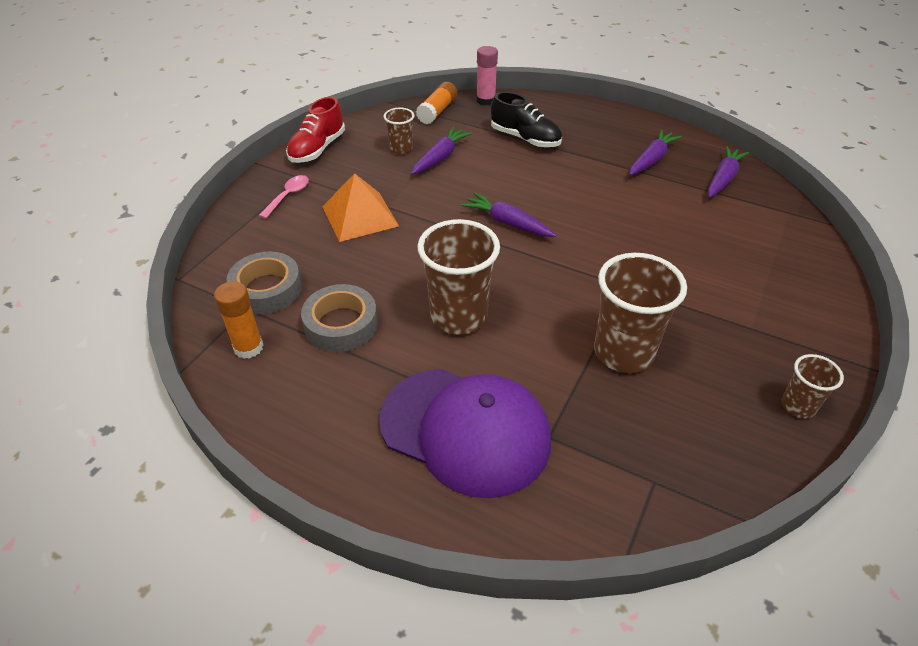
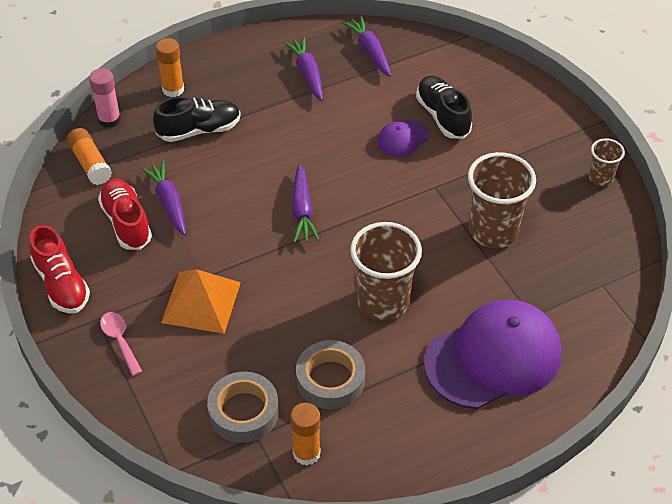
camera: 55 degrees left, 5 degrees up
(401, 149) = (126, 222): brown cup -> red shoe
(507, 223) = (302, 210): purple carrot -> purple carrot turned 75 degrees counterclockwise
(548, 111) = (173, 89): none -> orange glue stick
(656, 241) = (403, 138): none -> purple cap
(715, 252) = (442, 116): none -> black shoe

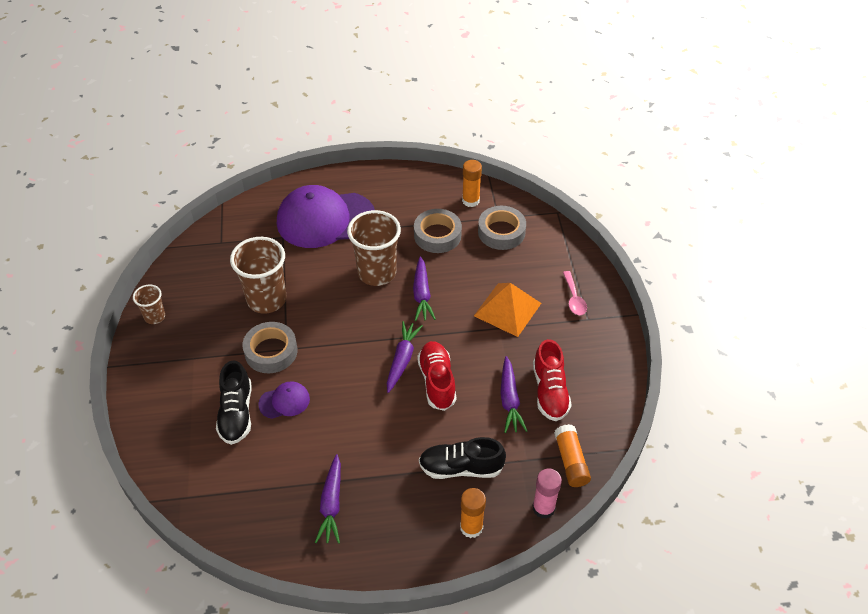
camera: 160 degrees left, 0 degrees up
(61, 284) = (611, 353): red shoe -> red shoe (437, 381)
(369, 51) = (256, 513): purple carrot -> purple carrot (422, 294)
(449, 179) = (271, 351): none -> grey tape

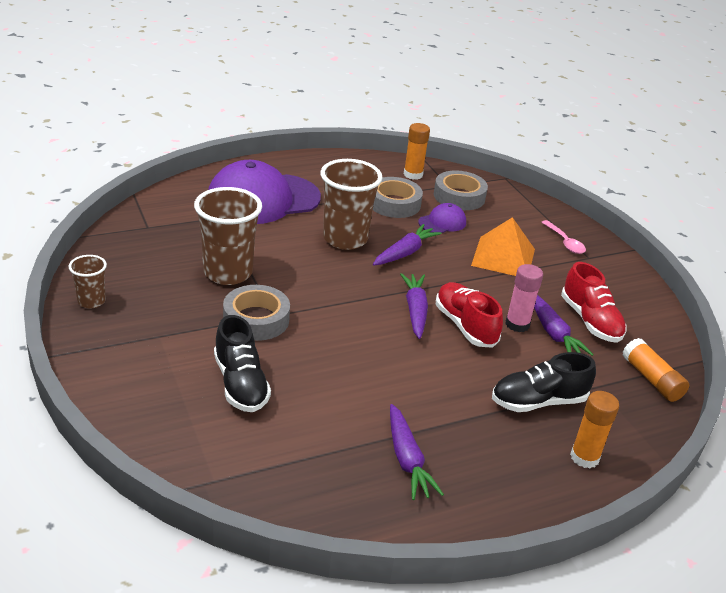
camera: 20 degrees left, 15 degrees down
(284, 401) = (296, 365): purple cap -> purple cap (442, 222)
(422, 294) = (405, 252): purple carrot -> purple carrot turned 120 degrees counterclockwise
(543, 508) = (651, 426): pink glue stick -> pink glue stick (517, 324)

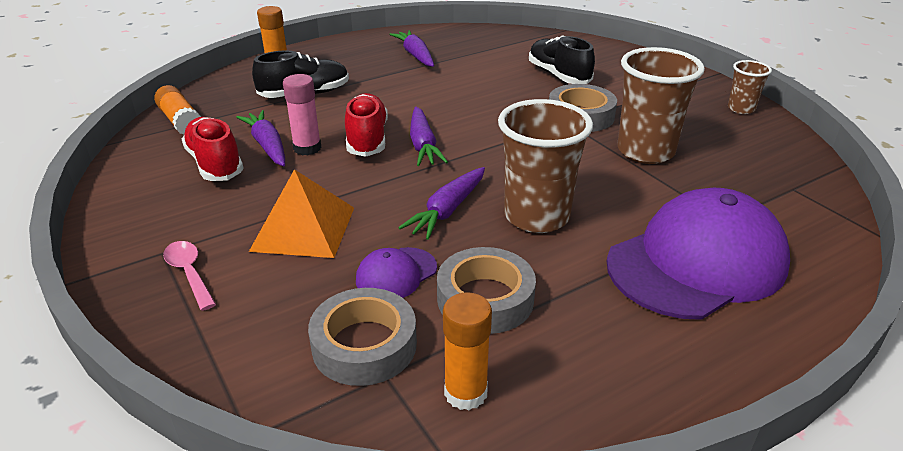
camera: 175 degrees right, 0 degrees up
(465, 326) = (367, 139): red shoe -> red shoe turned 150 degrees counterclockwise

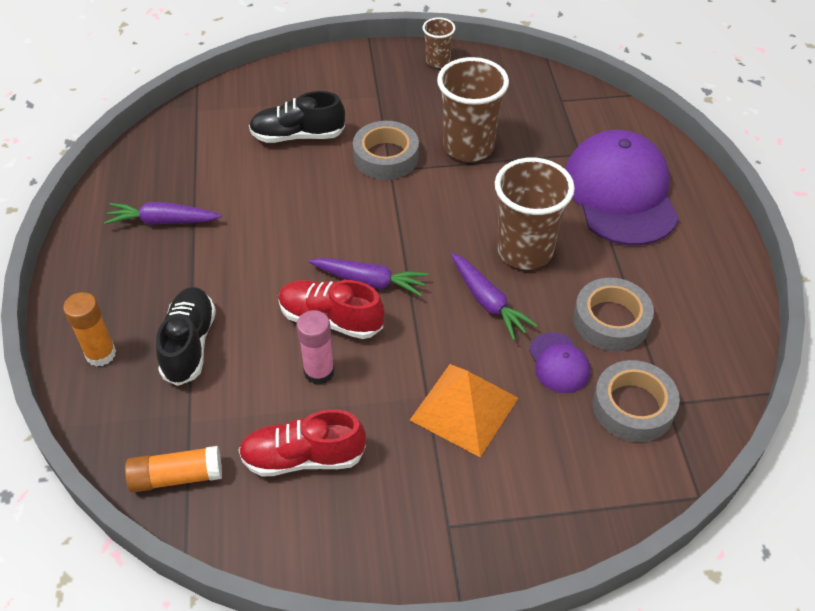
camera: 65 degrees left, 15 degrees up
(189, 273) = (492, 508): pink spoon -> none
(267, 146) = (292, 404): purple carrot -> none
(465, 393) = (699, 365): orange glue stick -> none

